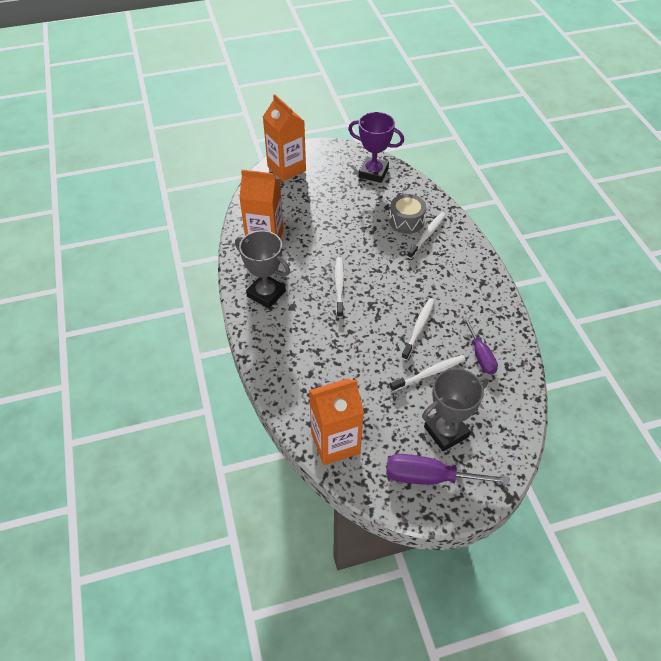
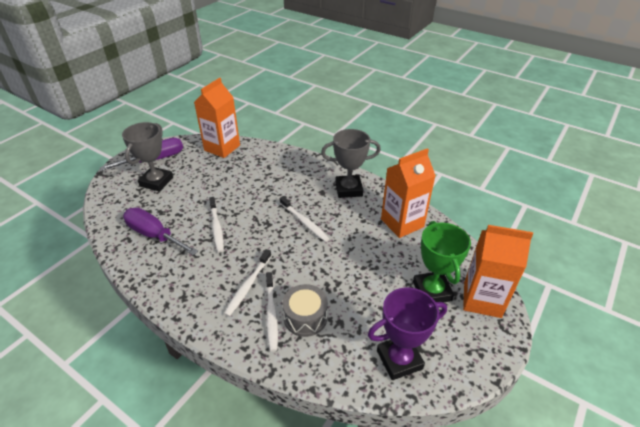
camera: 140 degrees right, 10 degrees down
(309, 189) = (432, 291): none -> green trophy
(429, 373) = (188, 204): white toothbrush -> white toothbrush (248, 285)
(480, 355) = (154, 235): purple screwdriver -> purple screwdriver, size x1.51

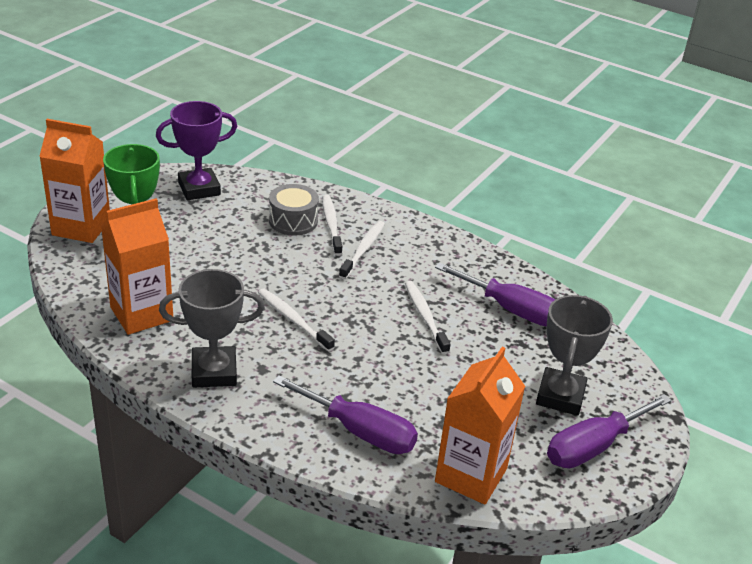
camera: 175 degrees right, 5 degrees down
(271, 163) = (359, 431): none -> purple screwdriver

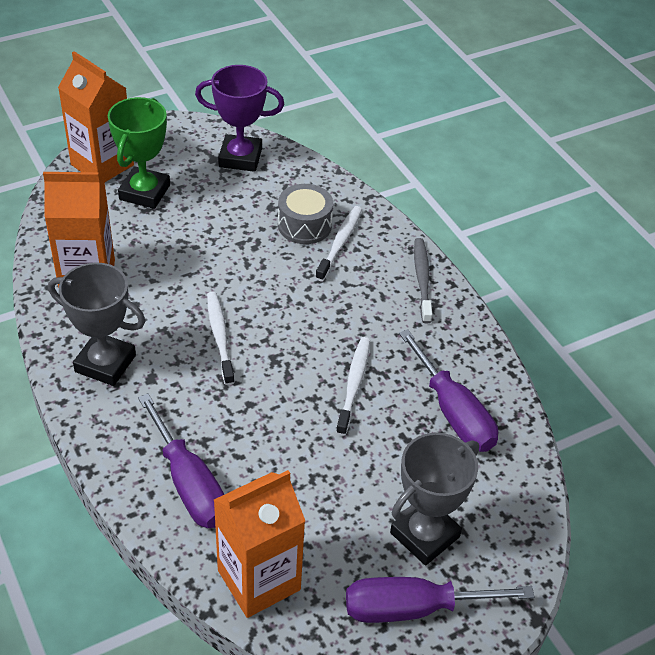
camera: 30 degrees right, 10 degrees up
(363, 250) = (350, 283): white toothbrush -> none
(414, 230) = (422, 280): none -> grey toothbrush

